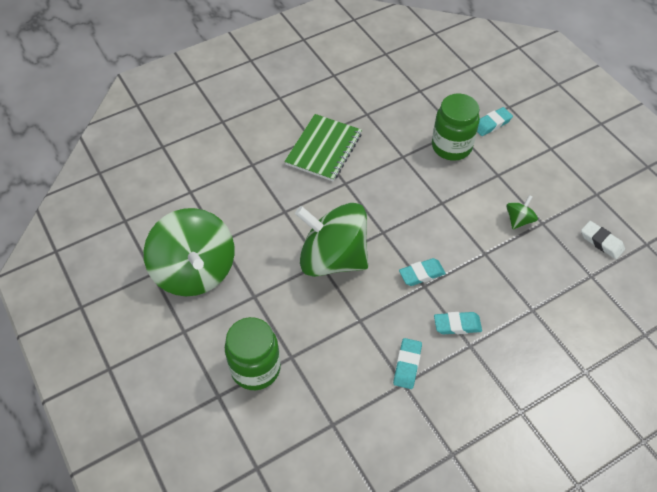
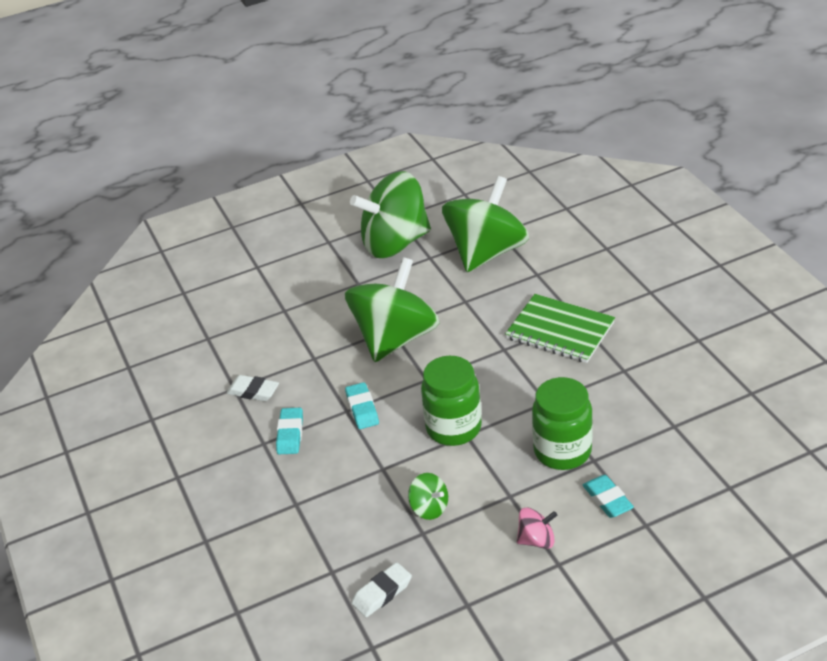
camera: 100 degrees right, 15 degrees down
(219, 199) = (486, 252): none -> green spinning top
(255, 368) = (278, 288): green jar -> green jar (453, 428)
(407, 365) = (253, 391): turquoise eraser -> white eraser
(534, 159) = (537, 540): none -> pink spinning top

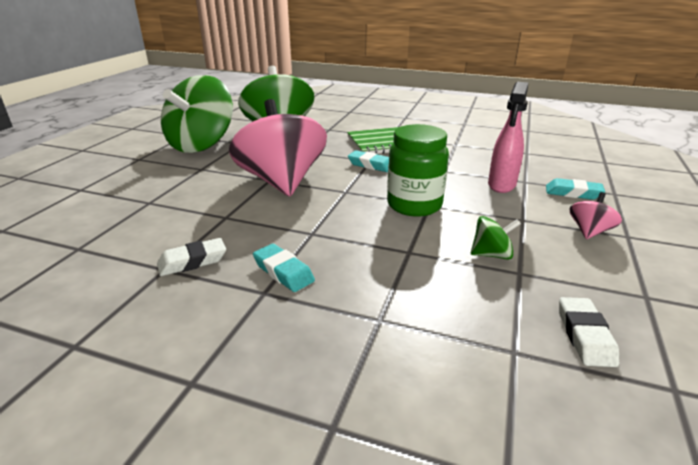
camera: 50 degrees left, 10 degrees down
(362, 409) = (324, 226): turquoise eraser -> turquoise eraser (371, 165)
(395, 338) = (282, 182): green spinning top -> pink spinning top
(562, 451) = (501, 185): green jar -> pink spray bottle

